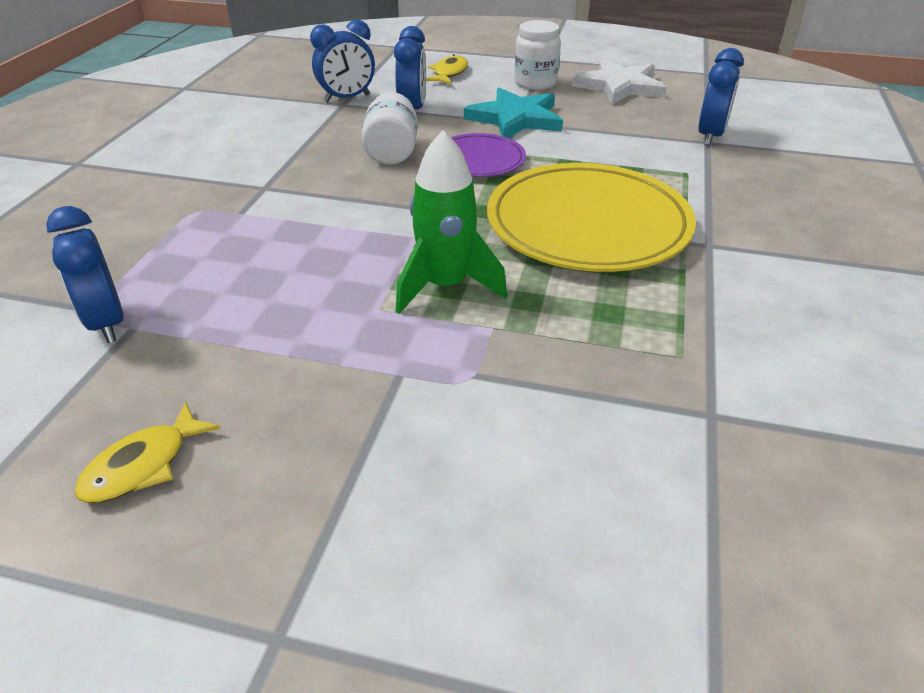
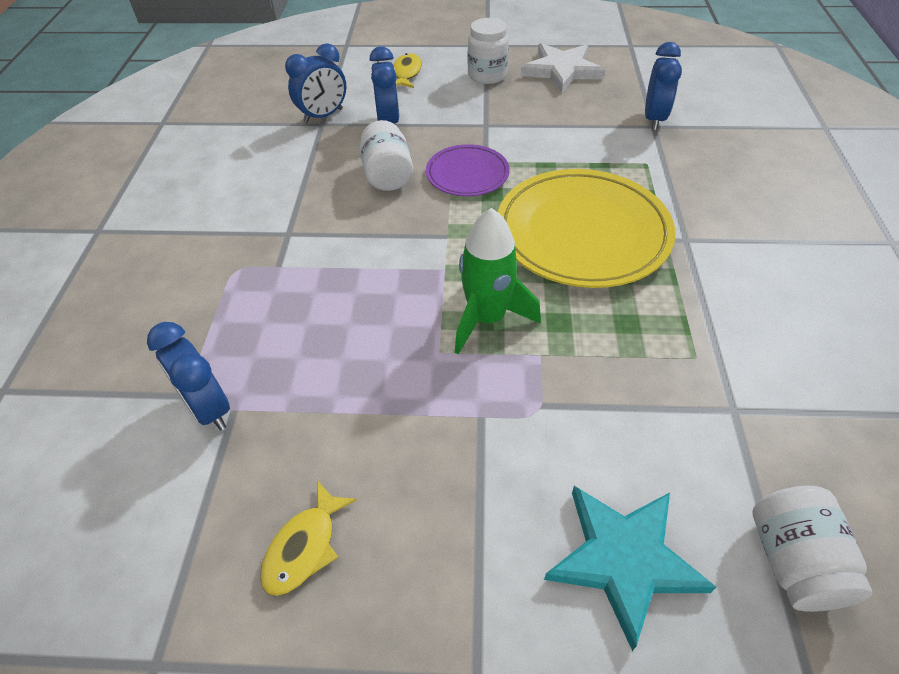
camera: 10 degrees left, 10 degrees up
(515, 118) = (483, 121): turquoise star -> turquoise star (624, 560)
(737, 587) = (793, 561): none -> white jar

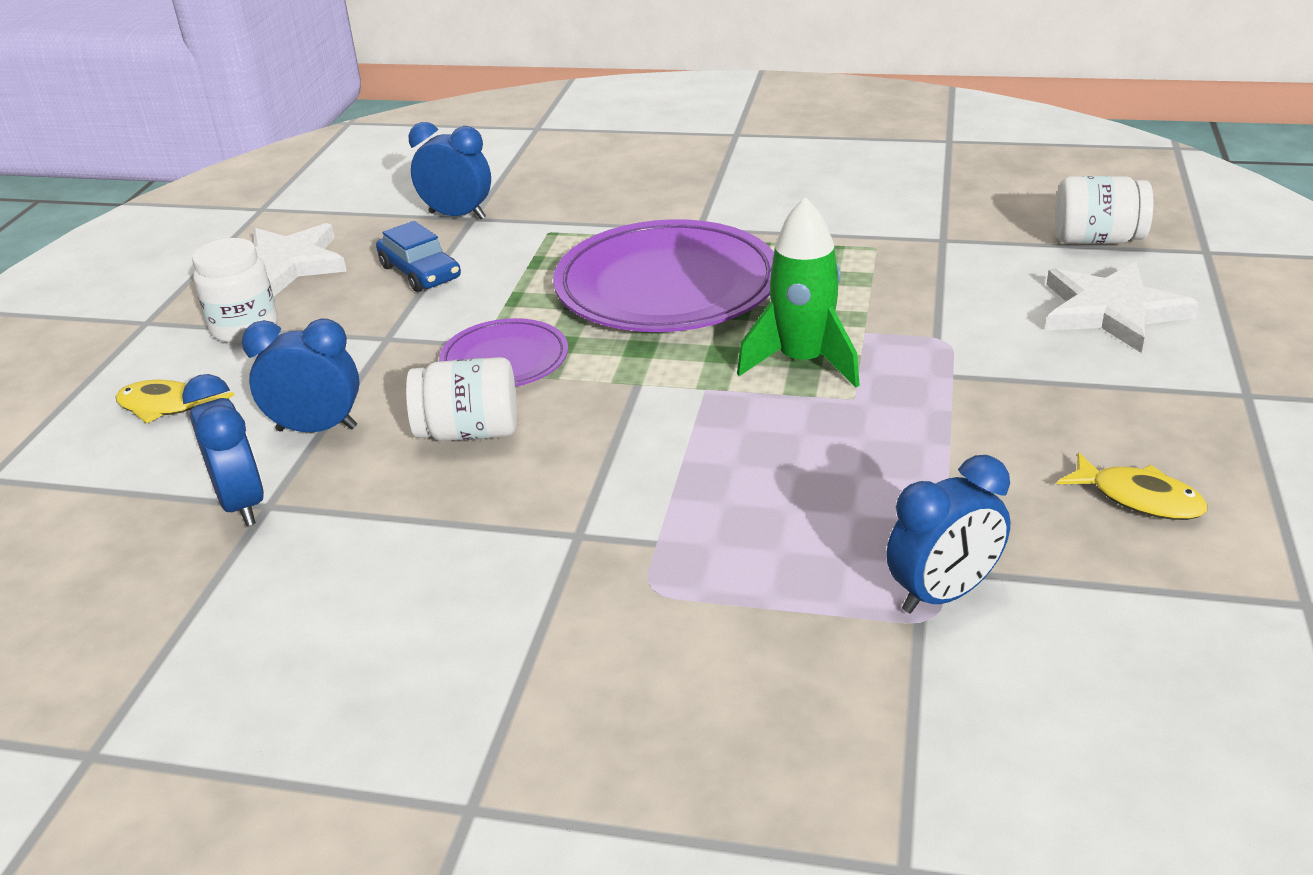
camera: 80 degrees left, 15 degrees down
(568, 120) = (420, 272): none -> blue car
(582, 233) = (667, 286): yellow plate -> purple plate
(624, 560) = (1112, 311): turquoise star -> white star

